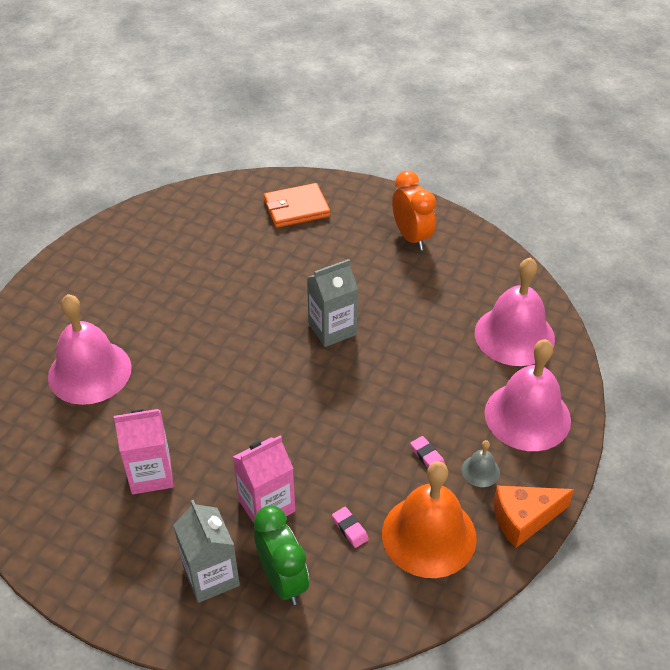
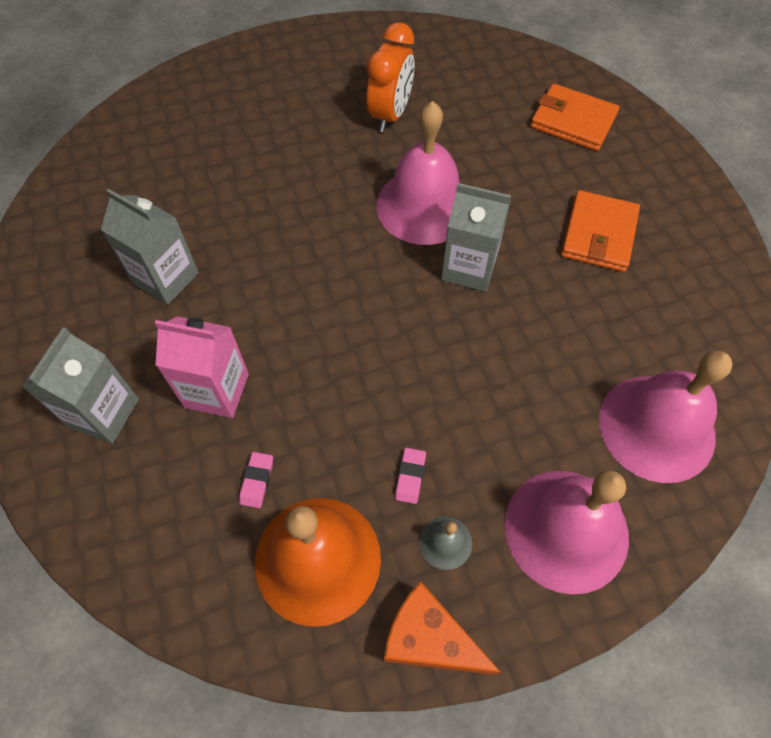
camera: 45 degrees right, 15 degrees up
(89, 372) = (225, 148): pink bell -> pink bell (424, 206)
(151, 474) = (166, 278): pink carton -> grey carton
(283, 580) = (149, 473): green clock -> none
(381, 261) = (598, 234): none -> orange wallet
(411, 237) = (662, 232): orange clock -> orange clock (390, 115)

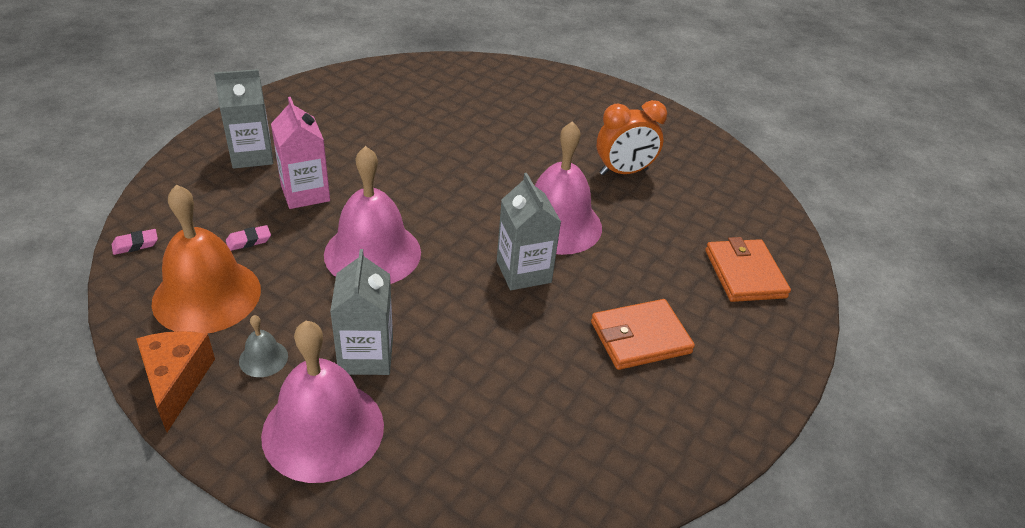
camera: 50 degrees right, 20 degrees down
(166, 278) = (373, 135): grey carton -> grey carton (366, 355)
(410, 477) = (306, 316): pink eraser -> pink eraser (135, 244)
(656, 427) = (471, 456): pink bell -> pink bell (372, 253)

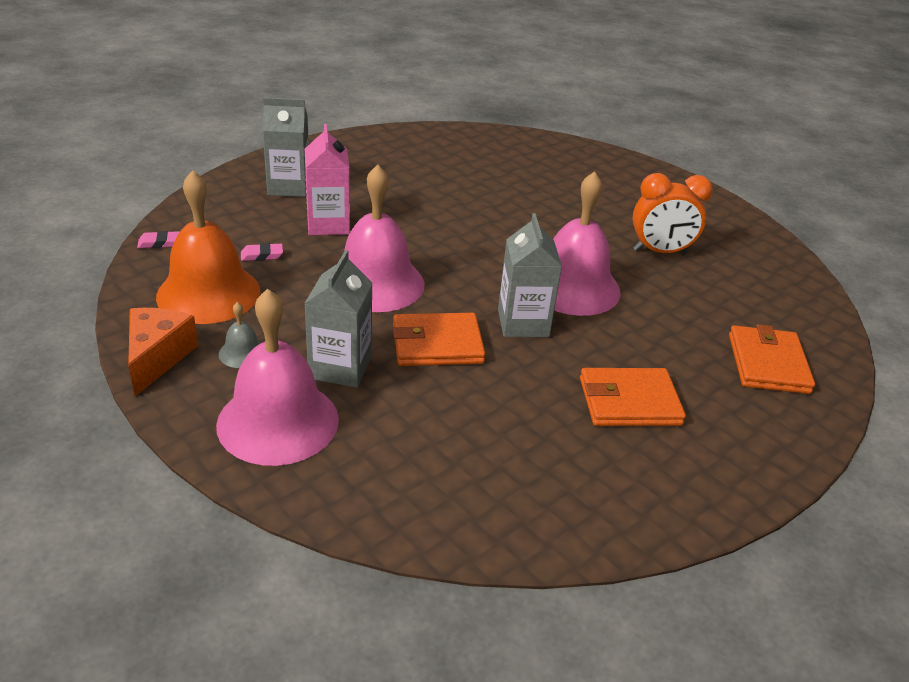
camera: 15 degrees right, 5 degrees down
(451, 310) = (437, 344): none -> orange wallet

